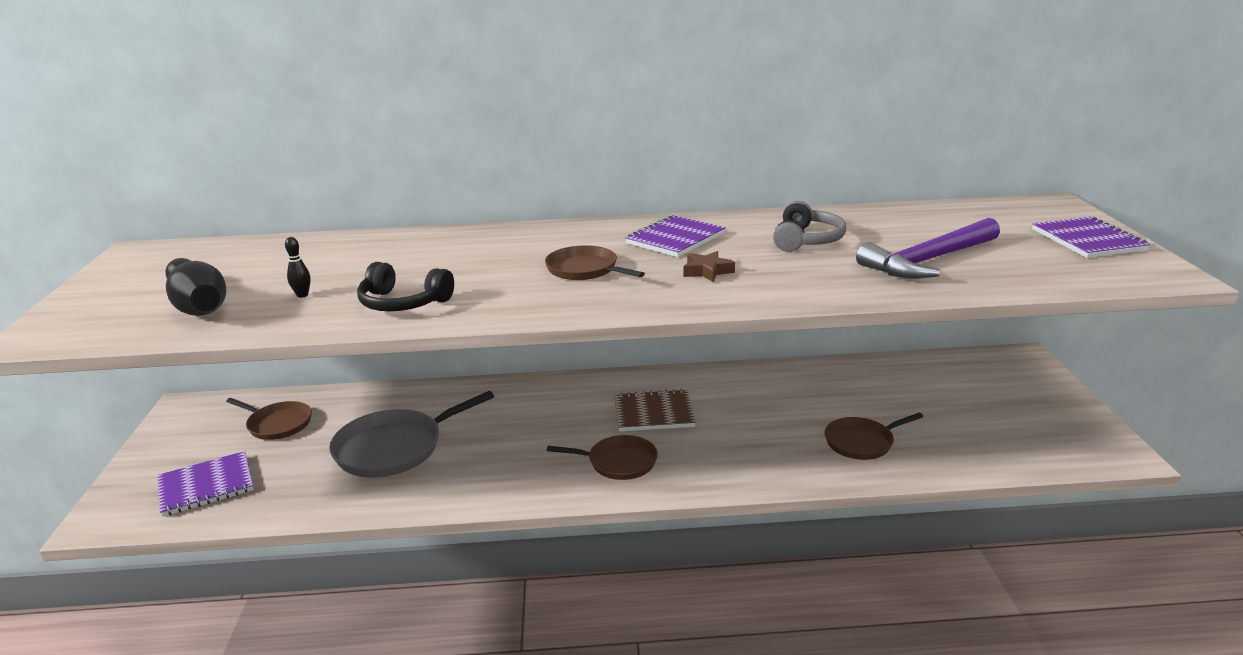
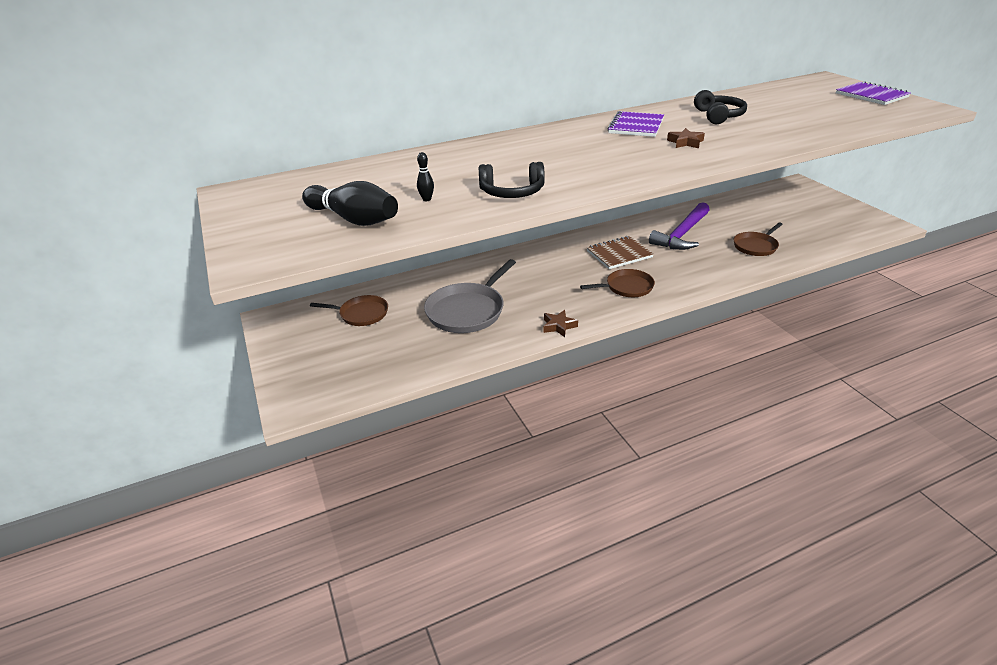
camera: 20 degrees left, 10 degrees up
(206, 486) = (352, 365): purple notebook -> none
(479, 496) = (558, 326): none -> brown star
(585, 270) = (606, 153): brown pan -> none
(806, 240) = (718, 116): grey headphones -> black headphones
(929, 260) = (804, 118): purple hammer -> purple hammer (682, 234)

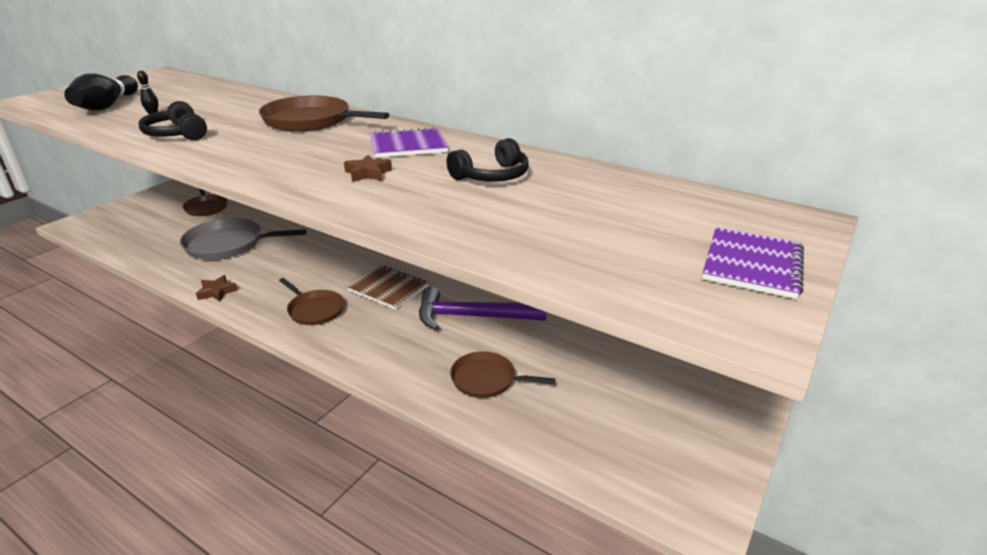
camera: 55 degrees right, 5 degrees down
(535, 145) = (311, 121): none -> brown pan

